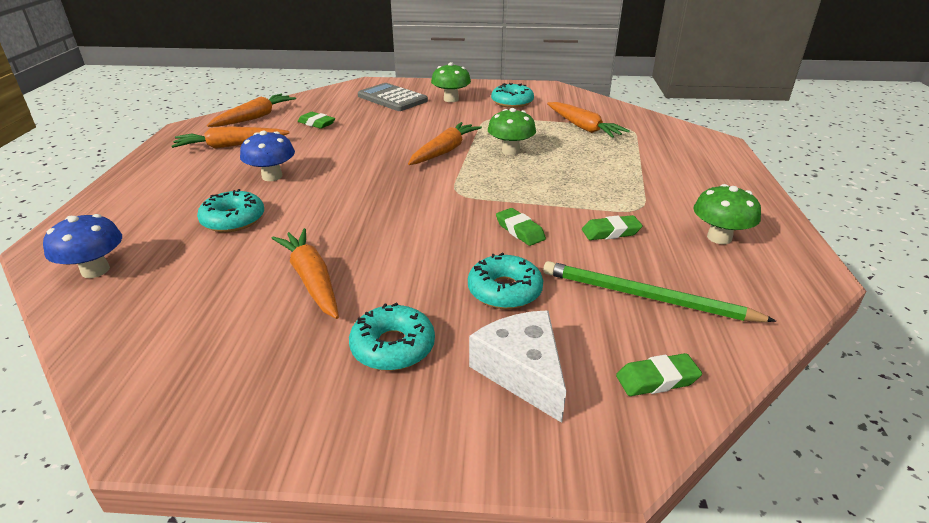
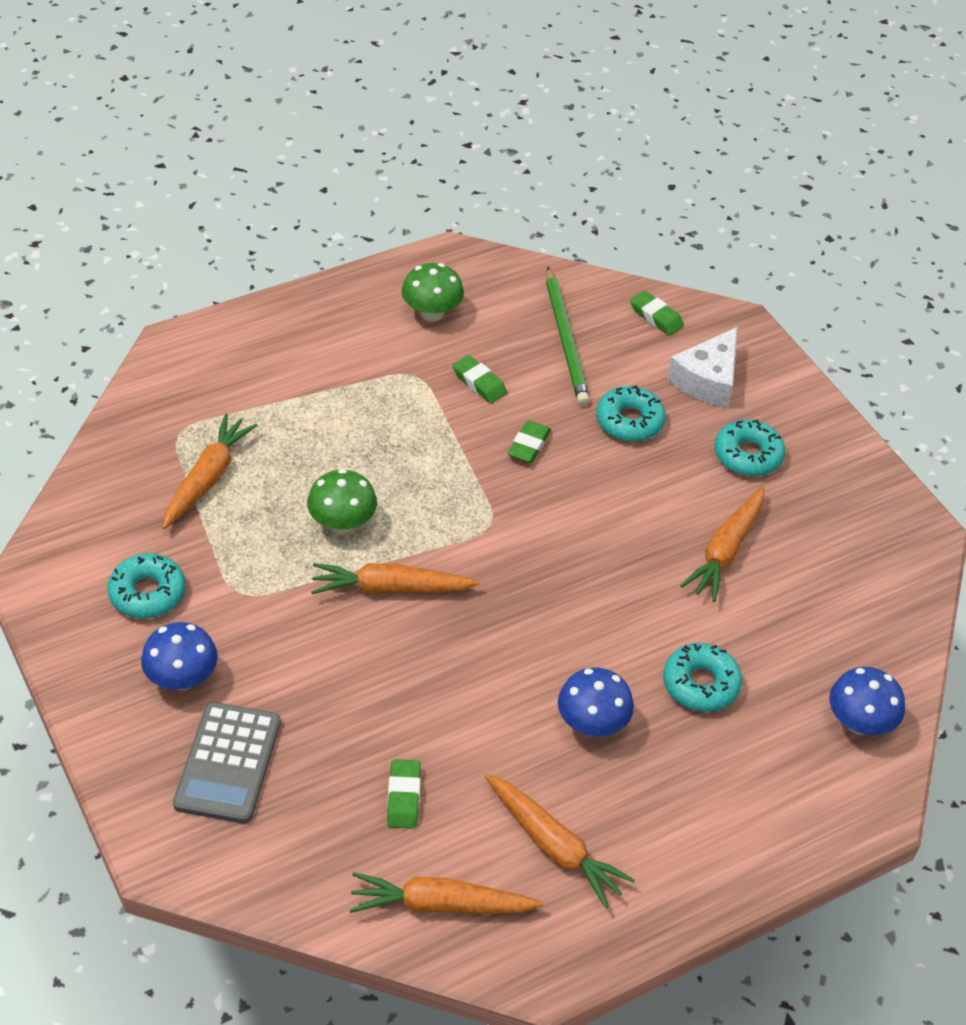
camera: 125 degrees left, 15 degrees up
(451, 99) = (182, 678): green mushroom -> blue mushroom

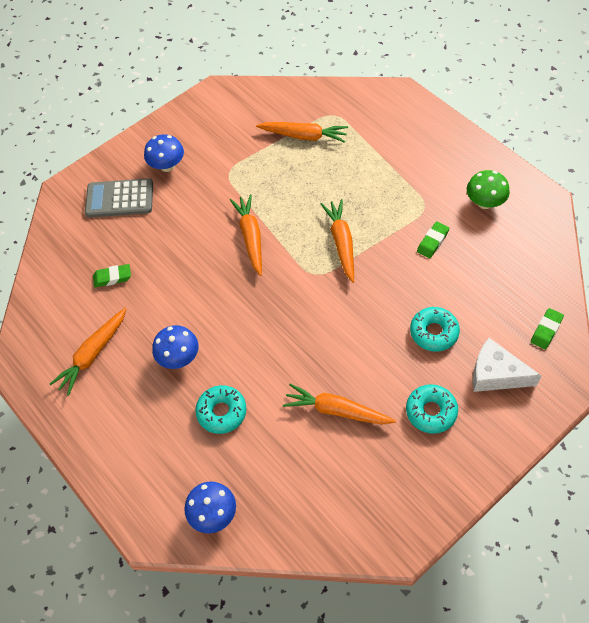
camera: 85 degrees right, 10 degrees up
(147, 593) = (217, 136): turquoise donut -> none
(342, 523) = (292, 203): green mushroom -> none
(440, 904) = (50, 309): orange carrot -> orange carrot (341, 243)
(528, 445) = (388, 280): green eraser -> none
(565, 340) = (495, 280): green pencil -> none

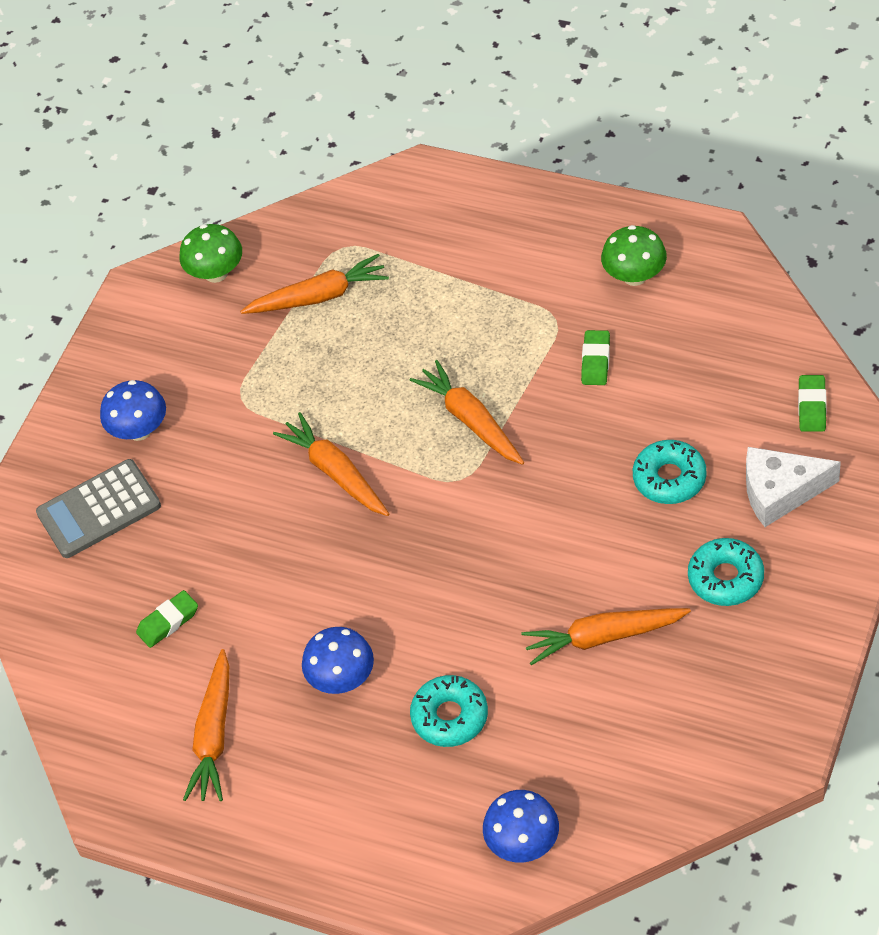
camera: 25 degrees left, 5 degrees down
(259, 100) = (216, 273): none -> green mushroom

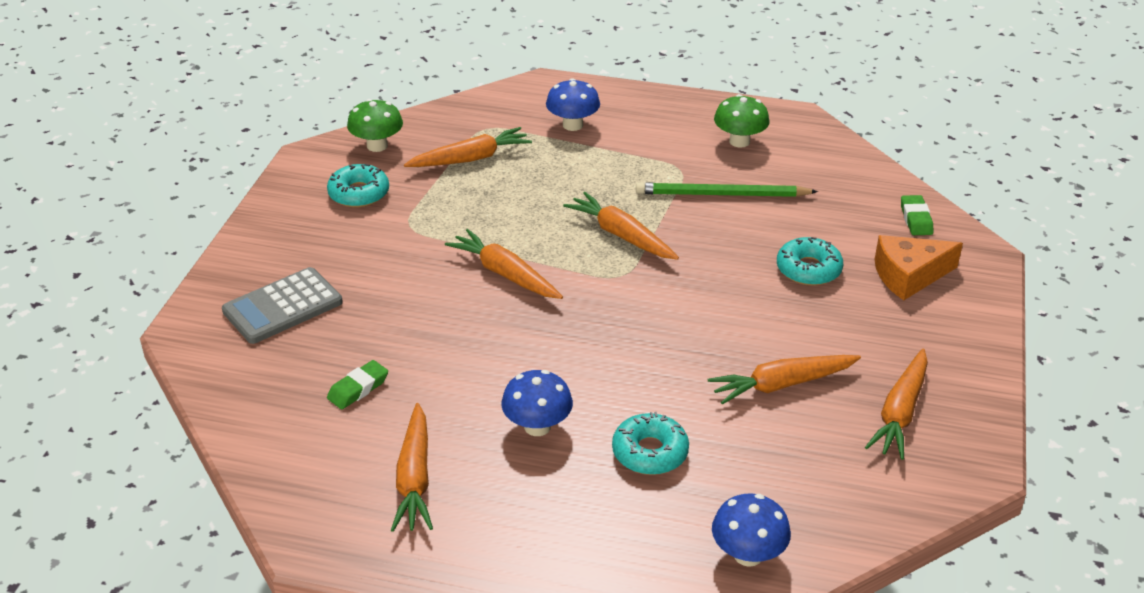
camera: 15 degrees left, 15 degrees down
(139, 430) = (317, 249): blue mushroom -> blue mushroom (572, 125)
(596, 361) = (721, 194): green eraser -> green pencil
(719, 680) = (900, 413): none -> orange carrot
(725, 578) = (881, 337): turquoise donut -> turquoise donut (359, 193)
(780, 492) = (909, 276): white cheese -> orange cheese

